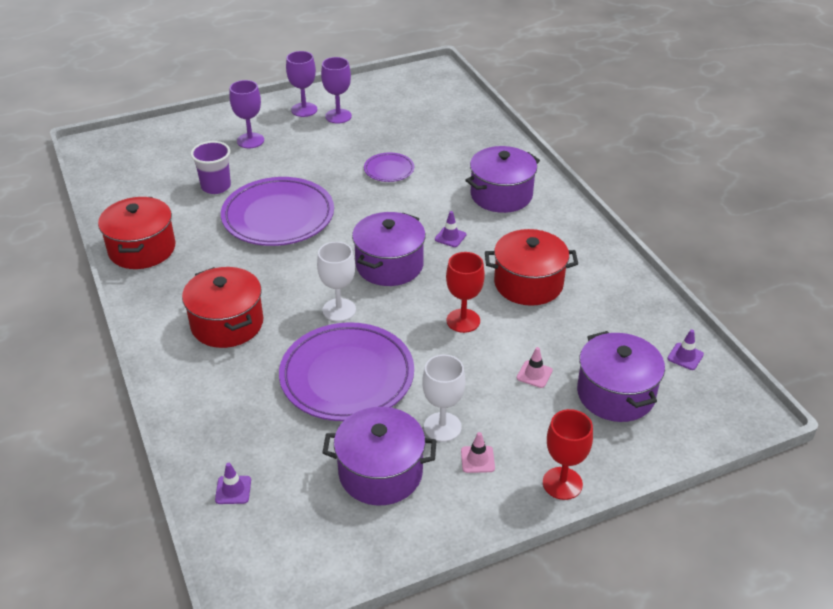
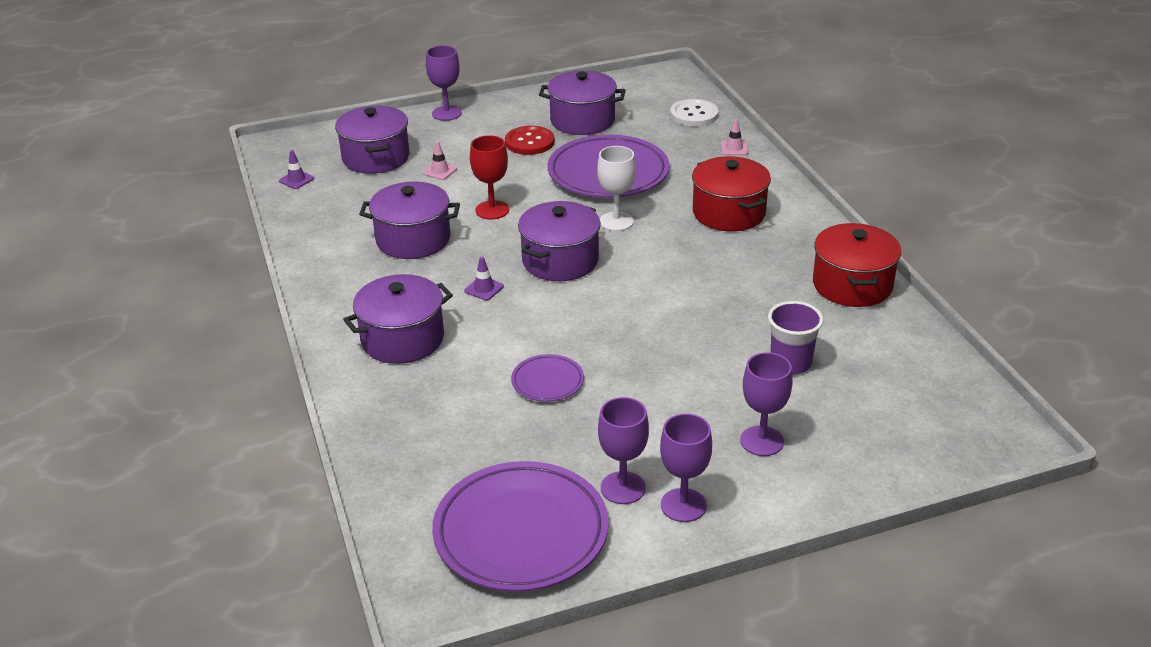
camera: 175 degrees left, 5 degrees down
(233, 490) = (694, 115): purple traffic cone -> white button
(278, 217) = (696, 319): purple plate -> purple plate (521, 532)
(442, 427) = (529, 142): white goblet -> red button
(477, 459) = (506, 125): pink traffic cone -> pink traffic cone (734, 148)
(528, 283) = (413, 239): red pot -> purple pot
(562, 483) = (447, 113): red goblet -> purple goblet

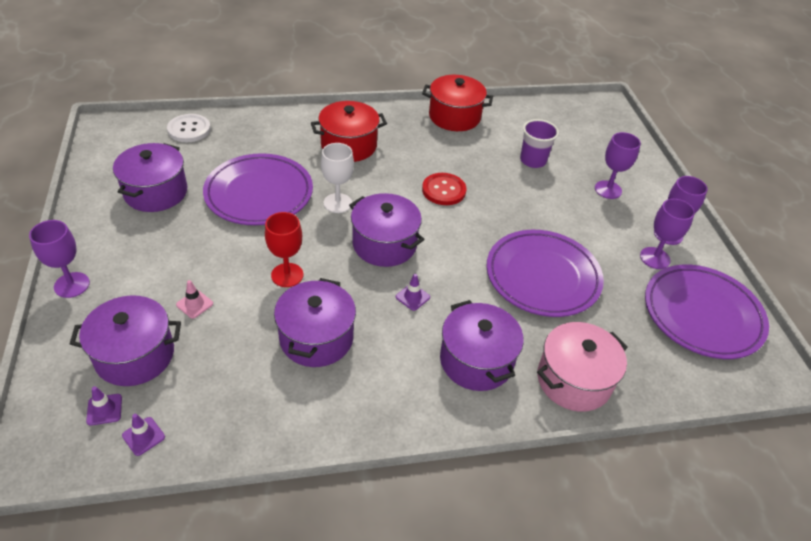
camera: 85 degrees left, 10 degrees up
(320, 158) = (104, 409): none -> purple traffic cone
(387, 411) = (574, 380): none -> pink pot
(529, 142) = (175, 232): red button -> red button (444, 190)
(547, 381) = (542, 277): purple plate -> purple plate, size x2.09
(734, 148) = (256, 122): pink traffic cone -> none

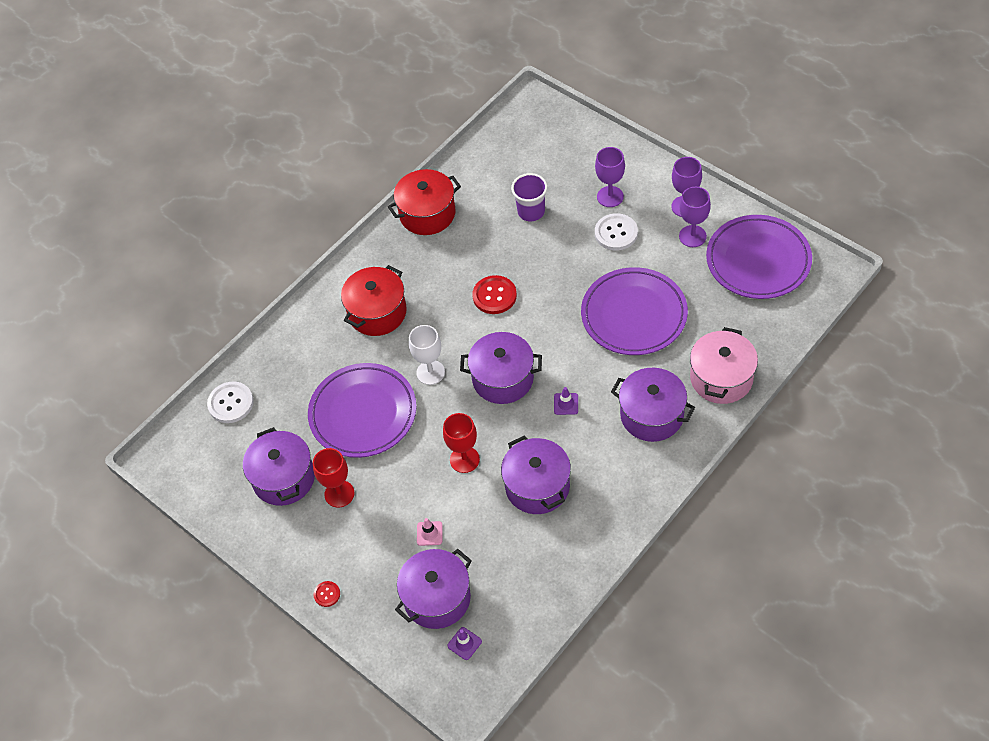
camera: 30 degrees left, 10 degrees up
(72, 285) = (327, 594): purple goblet -> red button
(143, 436) = (509, 636): purple traffic cone -> none
(174, 228) = (339, 494): none -> red goblet
(587, 214) = (616, 233): none -> white button

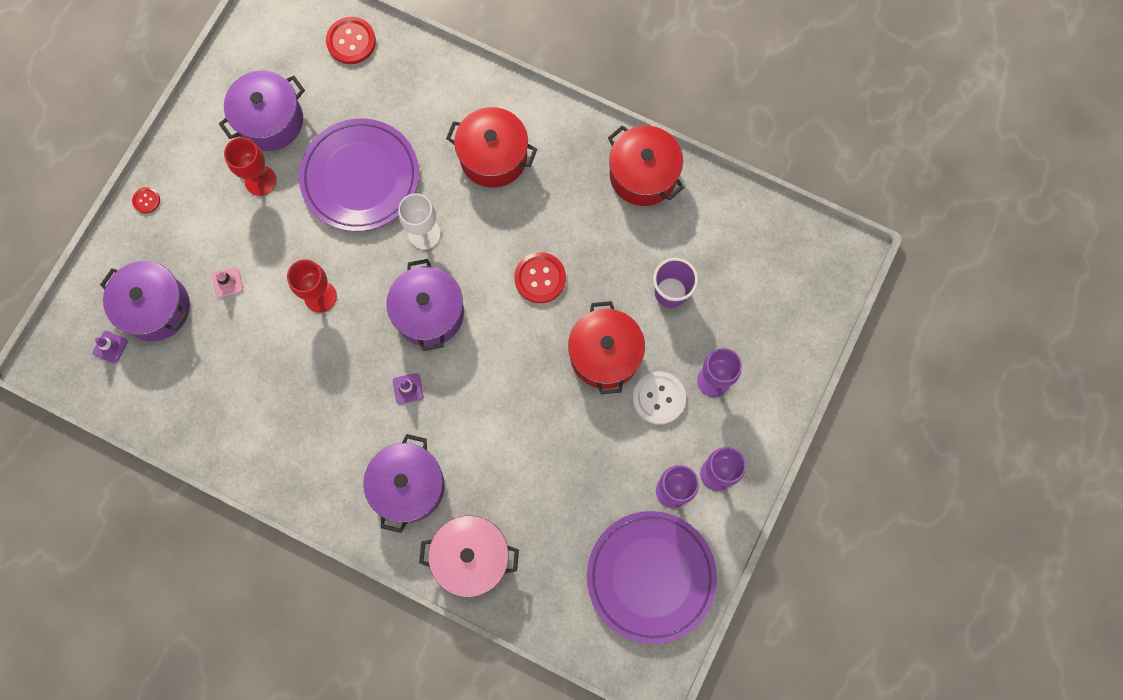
camera: 70 degrees right, 20 degrees up
(231, 403) = (351, 41): white button -> red button
(537, 486) = (299, 380): purple pot -> none
(571, 262) = (605, 355): none -> red pot
(634, 315) = (542, 441): purple plate -> none

